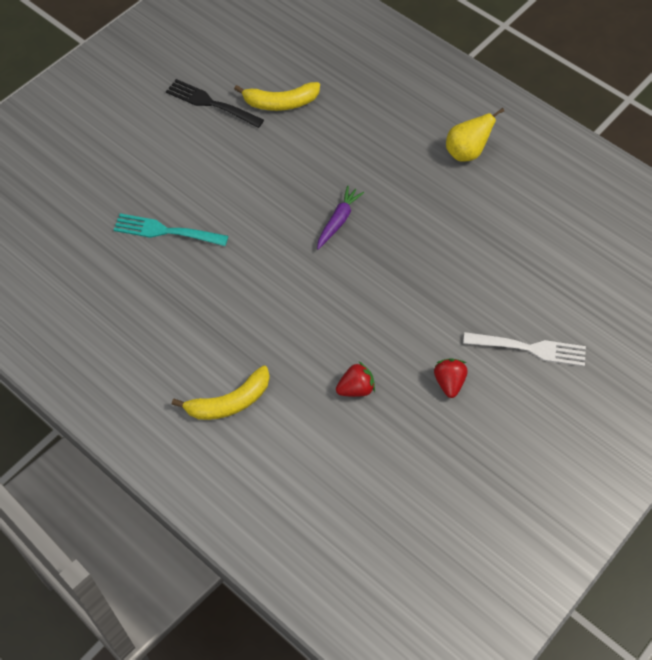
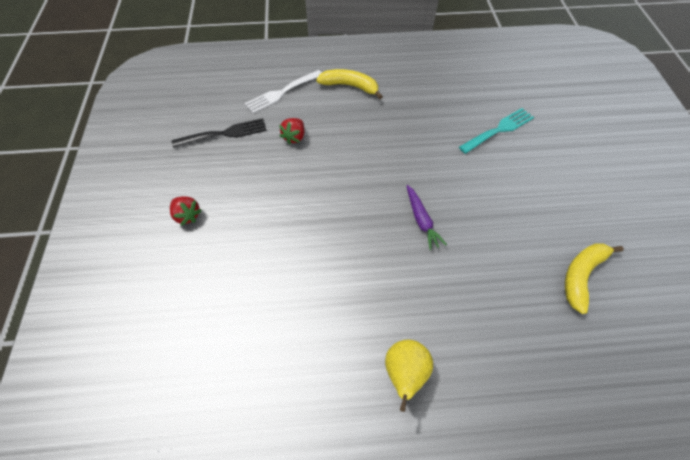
camera: 135 degrees right, 0 degrees up
(211, 103) = (614, 228): black fork -> black fork (224, 134)
(229, 402) = (350, 86): yellow banana -> yellow banana turned 90 degrees clockwise
(449, 382) = (243, 180): red strawberry -> red strawberry (187, 215)
(530, 349) = (206, 242): white fork -> white fork (282, 92)

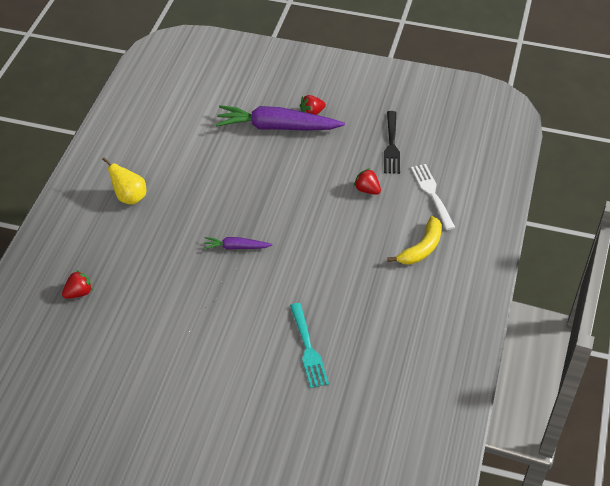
camera: 110 degrees right, 10 degrees down
(220, 244) = (277, 127): none -> purple carrot
(579, 360) = (79, 293): none -> red strawberry
(581, 275) = (132, 330): yellow banana -> none

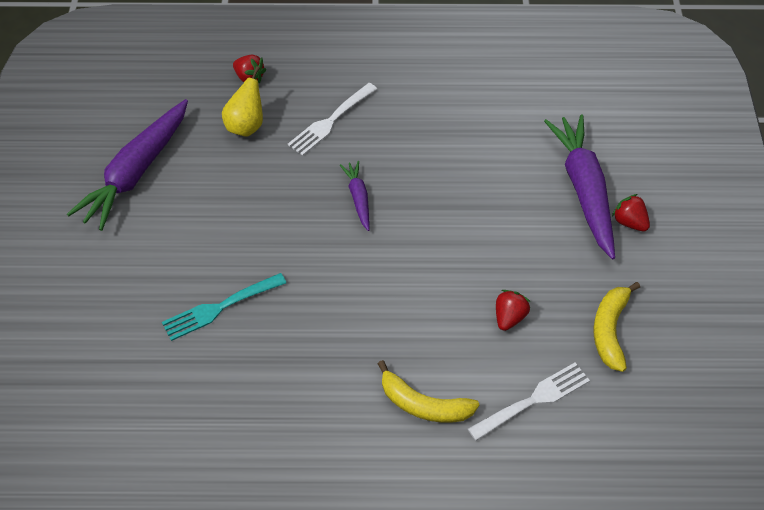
camera: 75 degrees right, 5 degrees up
(130, 197) = (402, 80): yellow pear -> yellow pear (246, 126)
(150, 387) = (136, 172): none -> purple carrot
(152, 249) = (330, 121): none -> white fork
(391, 145) = (610, 330): black fork -> yellow banana

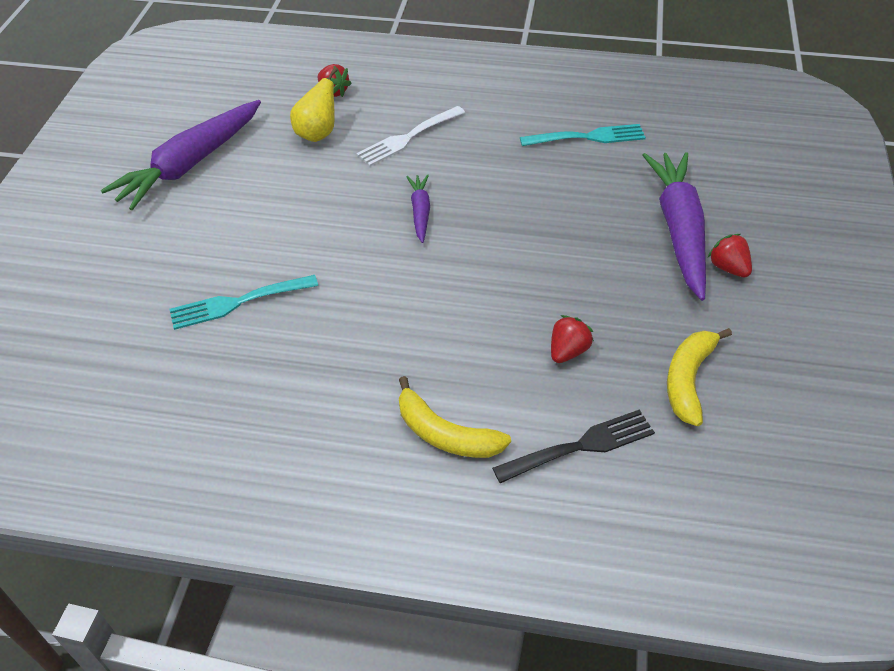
camera: 10 degrees right, 5 degrees down
(492, 103) = (588, 137): none -> turquoise fork
(533, 400) = (580, 446): white fork -> black fork

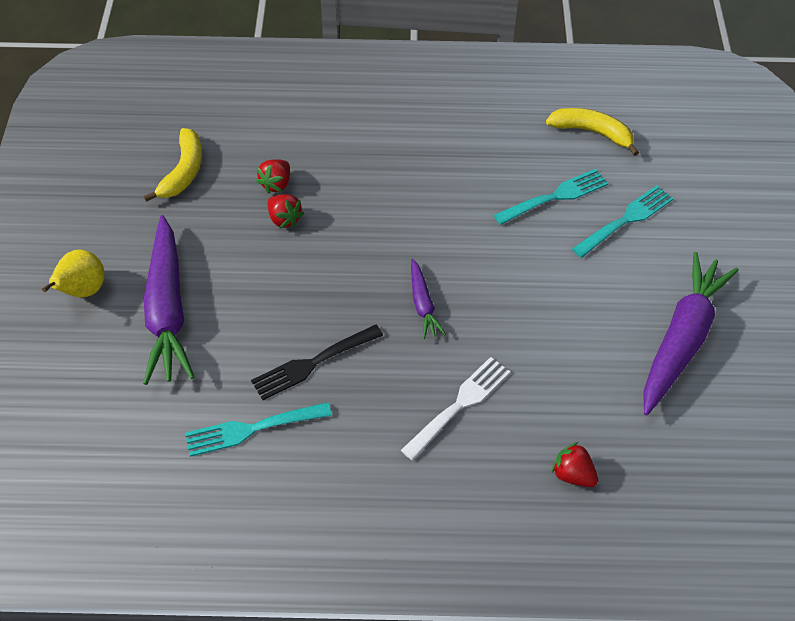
camera: 170 degrees right, 5 degrees up
(174, 270) = (626, 220): none -> turquoise fork
(317, 134) = (564, 399): yellow pear -> yellow pear (82, 291)
(445, 434) = (363, 118): yellow banana -> yellow banana (592, 132)
(580, 446) = (267, 120): black fork -> black fork (313, 363)
(728, 268) = (129, 273): red strawberry -> red strawberry (284, 219)

